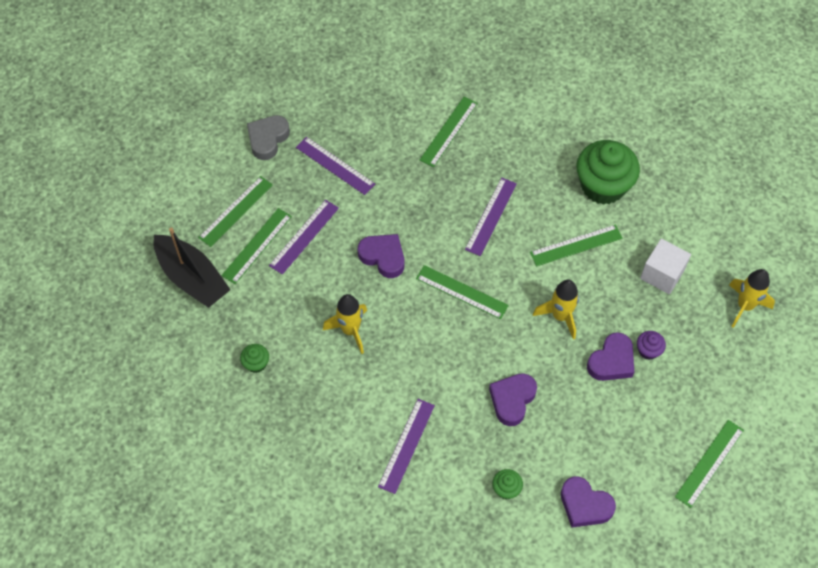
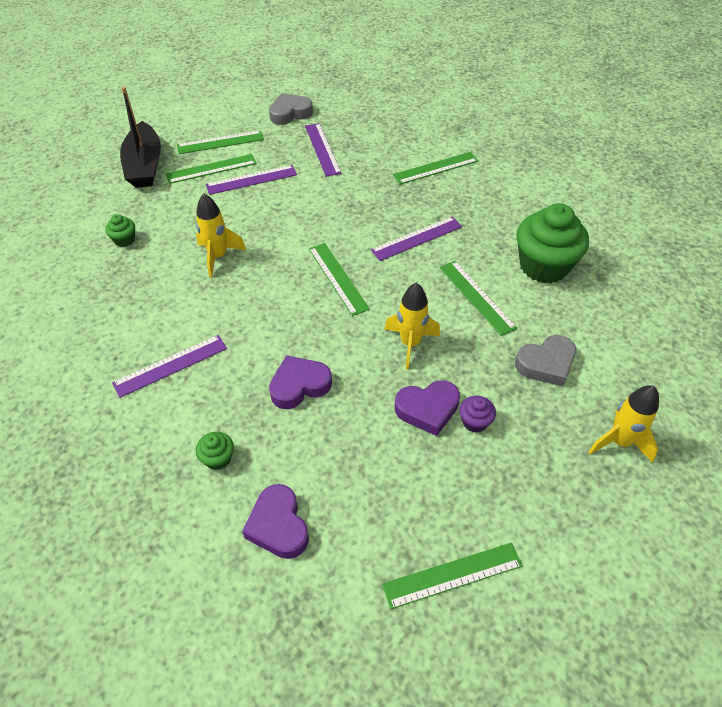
camera: 35 degrees right, 10 degrees down
(383, 257) = (297, 222): purple heart -> none
(576, 245) = (477, 297): green ruler -> green ruler turned 45 degrees clockwise
(662, 274) = (546, 364): white cube -> grey heart

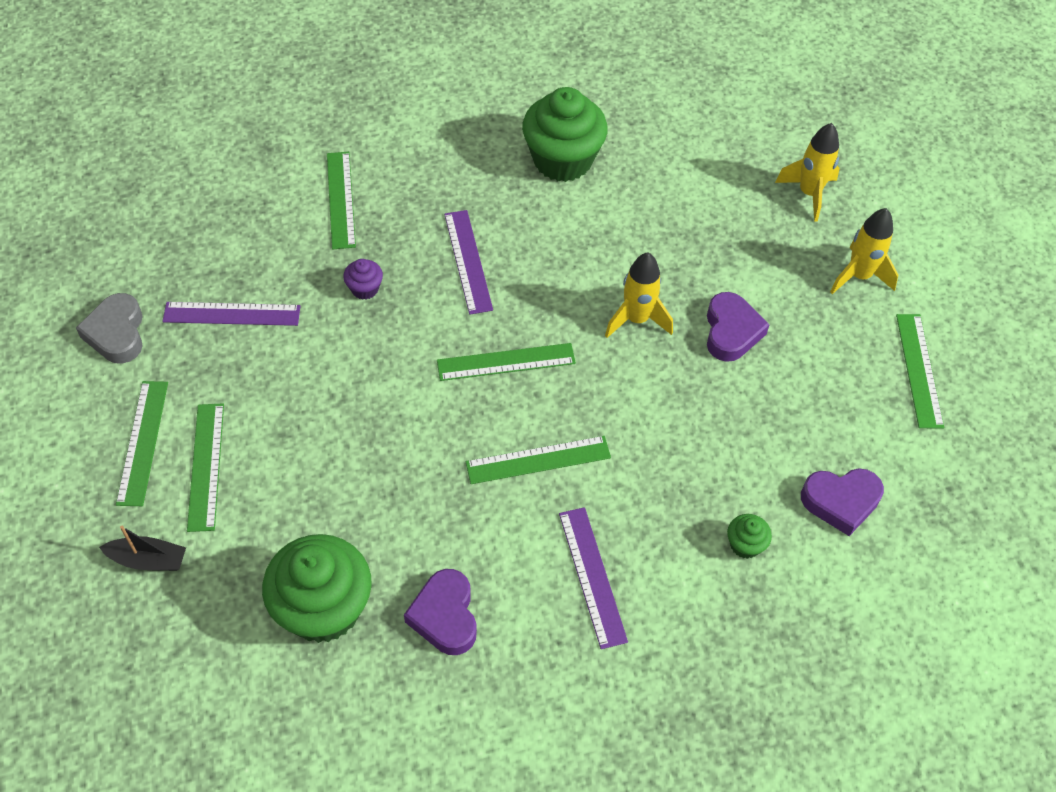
camera: 75 degrees left, 5 degrees up
(124, 240) = (323, 608): green cupcake -> green cupcake, size x2.31
(145, 165) = (148, 560): black boat -> black boat, size x0.53
(218, 256) = (411, 489): yellow rocket -> yellow rocket (859, 276)
(251, 179) = (259, 417): purple ruler -> none
(299, 385) = (665, 442): purple heart -> purple heart (445, 616)
(475, 422) = (757, 296): purple cupcake -> purple cupcake (365, 289)
(477, 297) = (587, 236): green ruler -> green ruler (538, 459)
(546, 364) = (701, 212): grey heart -> none

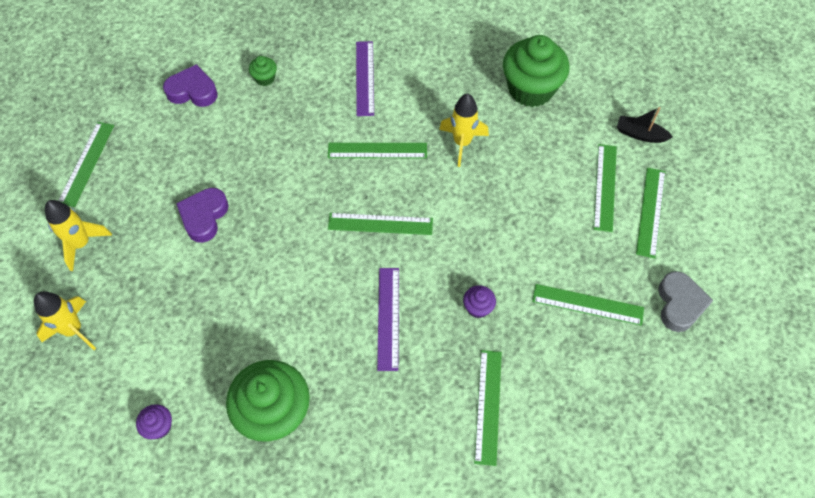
camera: 165 degrees left, 5 degrees up
(232, 314) = (587, 305): purple ruler -> green ruler
(445, 616) = (458, 73): purple heart -> none
(636, 319) = (270, 240): yellow rocket -> yellow rocket (462, 143)
(672, 132) = (159, 426): none -> purple cupcake

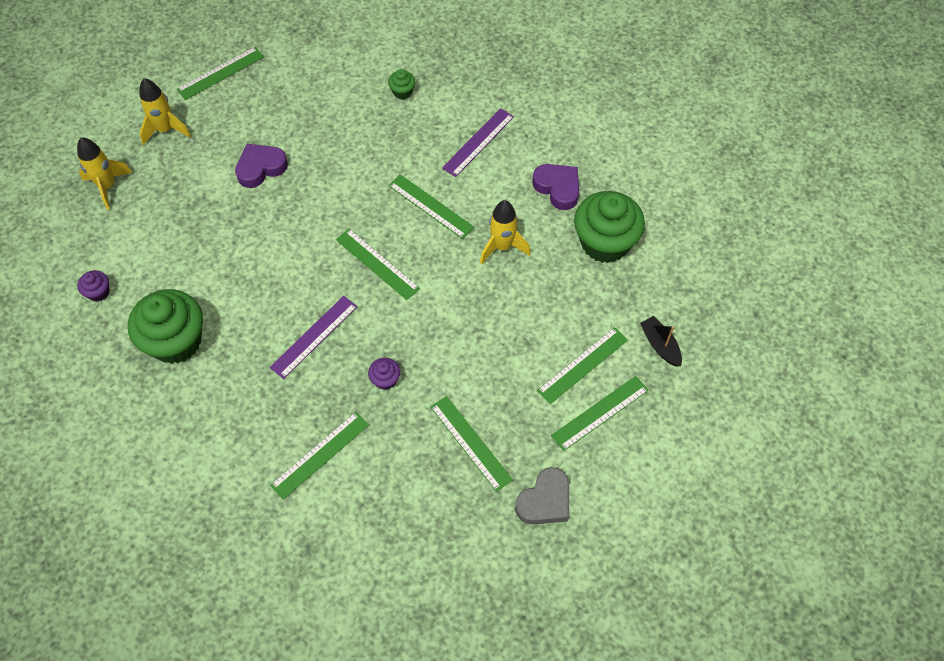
camera: 40 degrees right, 0 degrees up
(193, 91) = (341, 67): purple heart -> purple heart (558, 188)

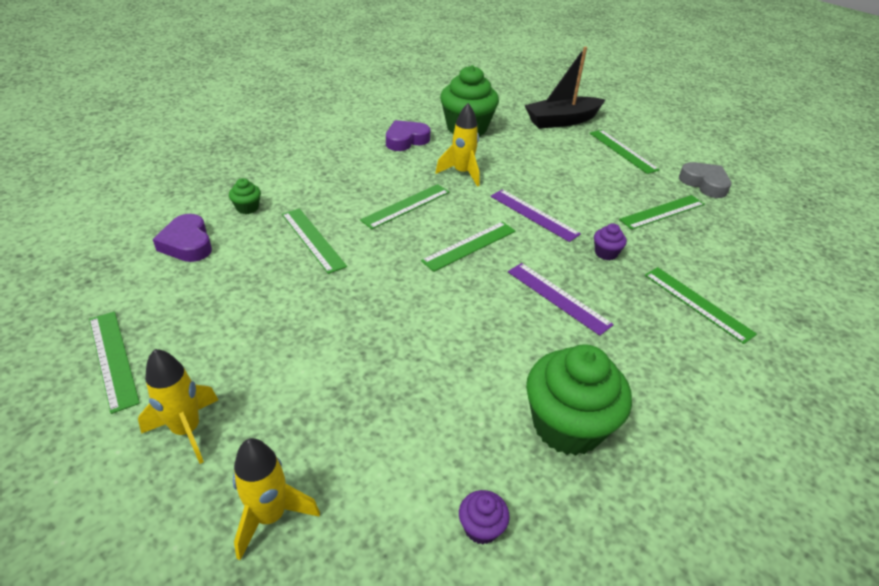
camera: 85 degrees left, 20 degrees down
(261, 168) = (307, 326): purple heart -> purple heart (187, 244)
(478, 142) = (338, 171): purple ruler -> purple ruler (534, 214)
(582, 365) = (581, 152): green ruler -> green ruler (312, 240)
(660, 345) = (562, 121): black boat -> black boat, size x1.89

